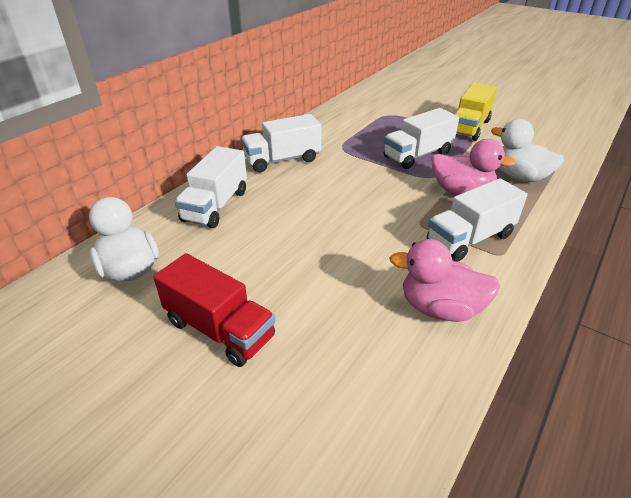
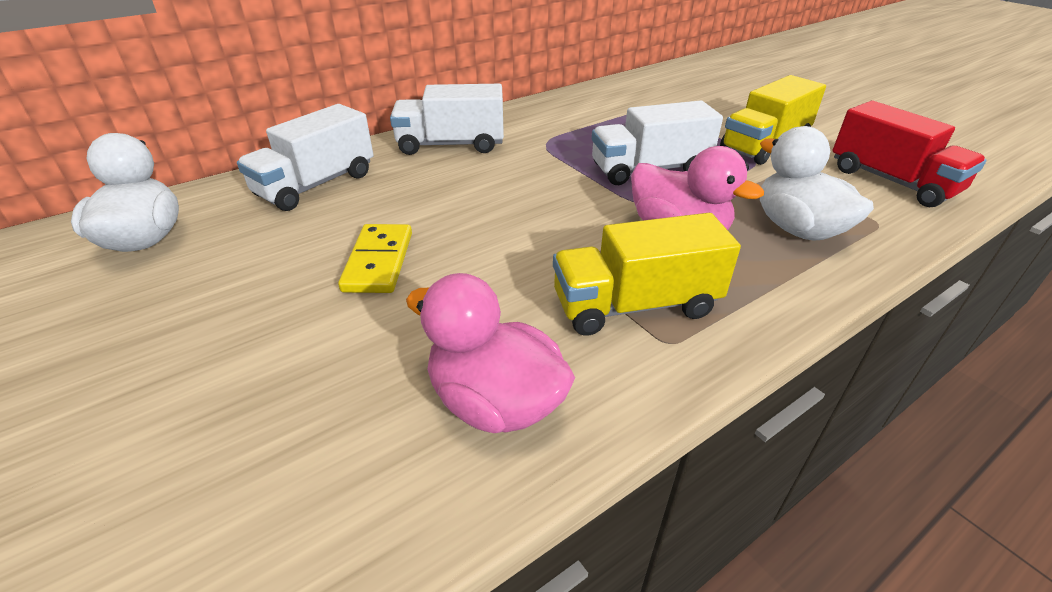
camera: 20 degrees right, 0 degrees up
(219, 329) = (167, 343): red truck -> red truck (891, 181)
(306, 247) = (379, 261): none -> yellow domino
(470, 239) = (635, 305): white truck -> yellow truck

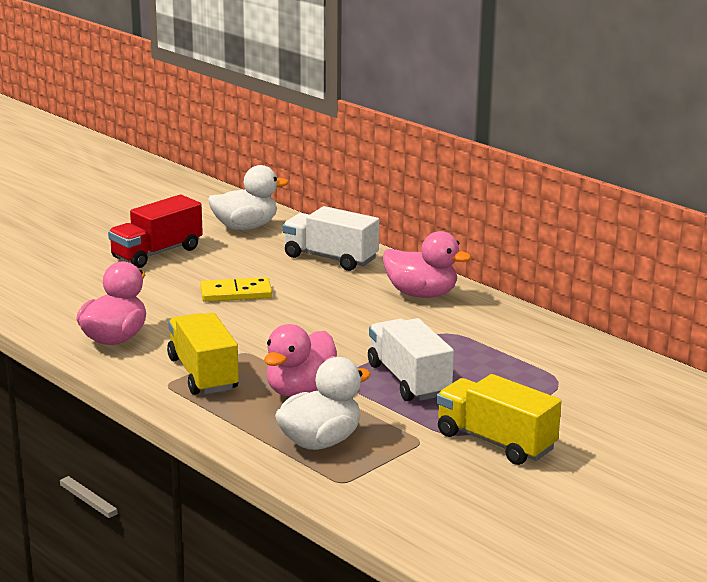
camera: 80 degrees right, 15 degrees down
(451, 145) = (421, 294): white truck -> pink duck
(891, 181) = (435, 504): red truck -> red truck (157, 253)

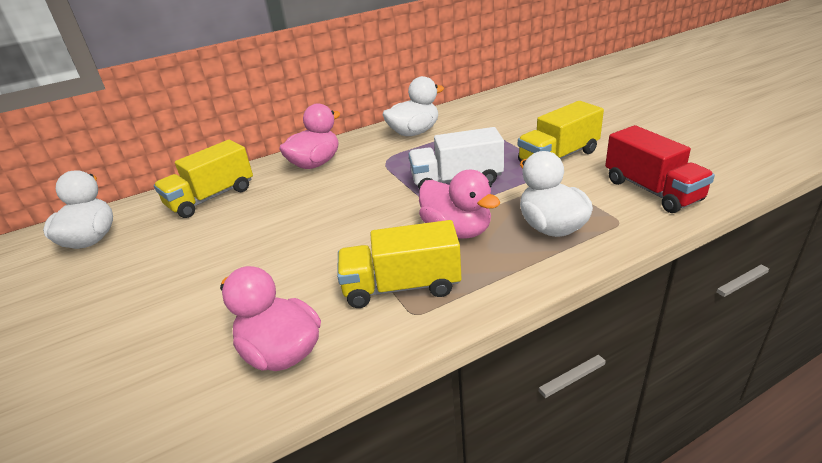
camera: 70 degrees left, 10 degrees up
(157, 253) = (83, 306): red truck -> red truck (652, 190)
(236, 293) = (236, 255): yellow domino -> none
(330, 258) = (211, 198): white truck -> yellow truck
(531, 339) = (414, 132): none -> white duck

